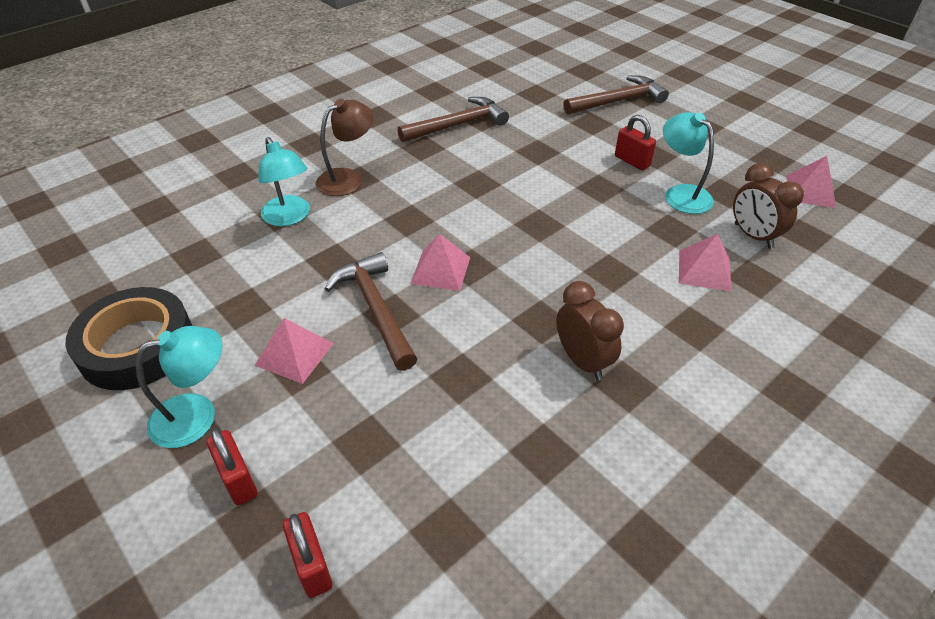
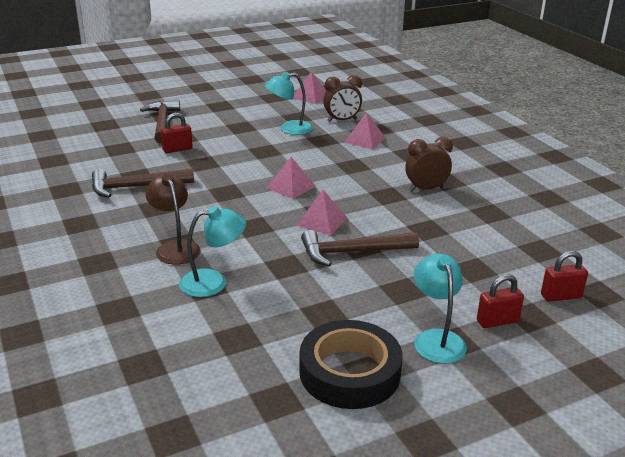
camera: 75 degrees left, 15 degrees down
(294, 354) = (386, 291): pink pyramid -> pink pyramid (290, 187)
(458, 125) = (136, 187): brown hammer -> brown hammer turned 90 degrees counterclockwise
(632, 161) = (242, 135): red padlock -> red padlock (177, 149)

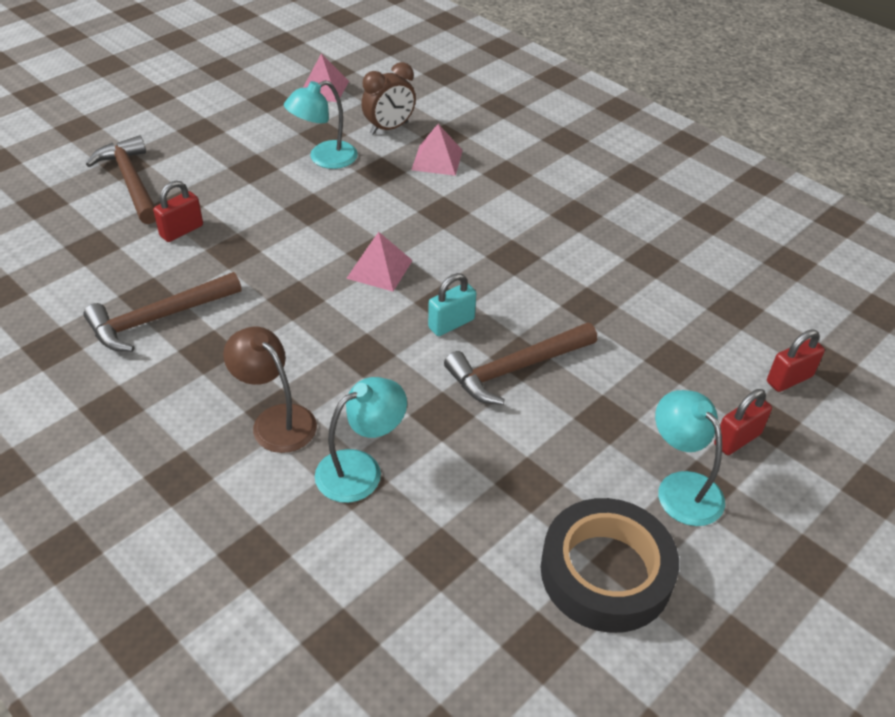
camera: 20 degrees left, 15 degrees up
(322, 221) = (451, 323): pink pyramid -> turquoise padlock
(426, 189) = (556, 235): brown clock -> none

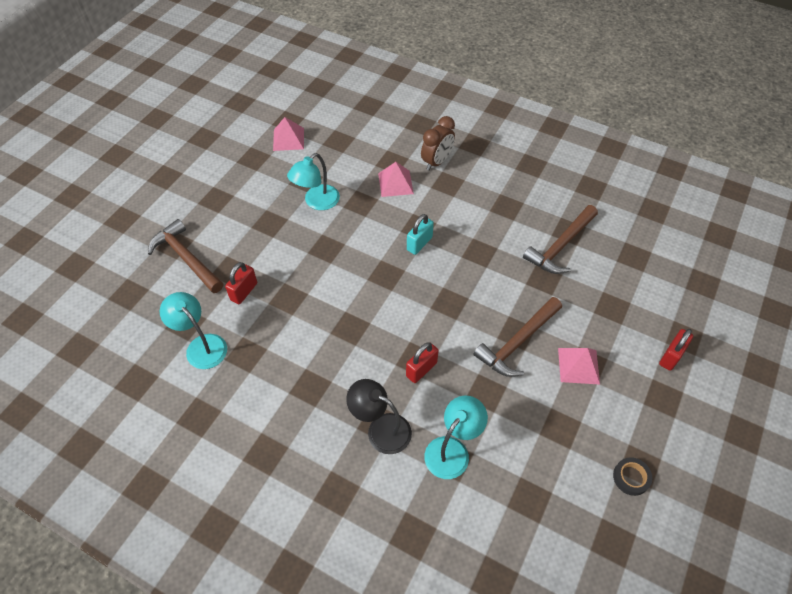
camera: 15 degrees left, 10 degrees up
(158, 318) = (263, 371): brown hammer -> brown hammer (560, 246)
(276, 420) = (381, 429): brown lamp -> black lamp
(379, 269) = (396, 287): pink pyramid -> pink pyramid (578, 366)
(389, 128) = (350, 164): brown clock -> brown clock (437, 162)
(451, 323) = (462, 318): turquoise padlock -> turquoise padlock (419, 243)
(606, 572) = (631, 477): black tape -> black tape, size x0.42
(681, 487) = (651, 402): turquoise lamp -> turquoise lamp (201, 345)
(789, 379) = (685, 302): red padlock -> red padlock (421, 369)

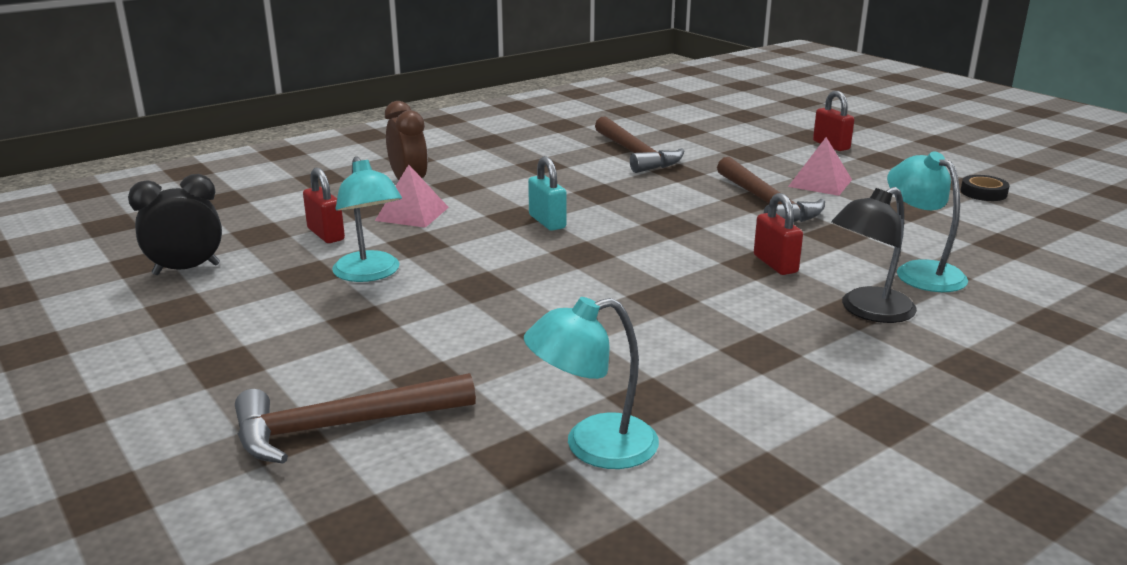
camera: 65 degrees left, 30 degrees down
(244, 292) = (500, 375): red padlock -> red padlock (326, 234)
(288, 139) = (186, 269): pink pyramid -> black clock

